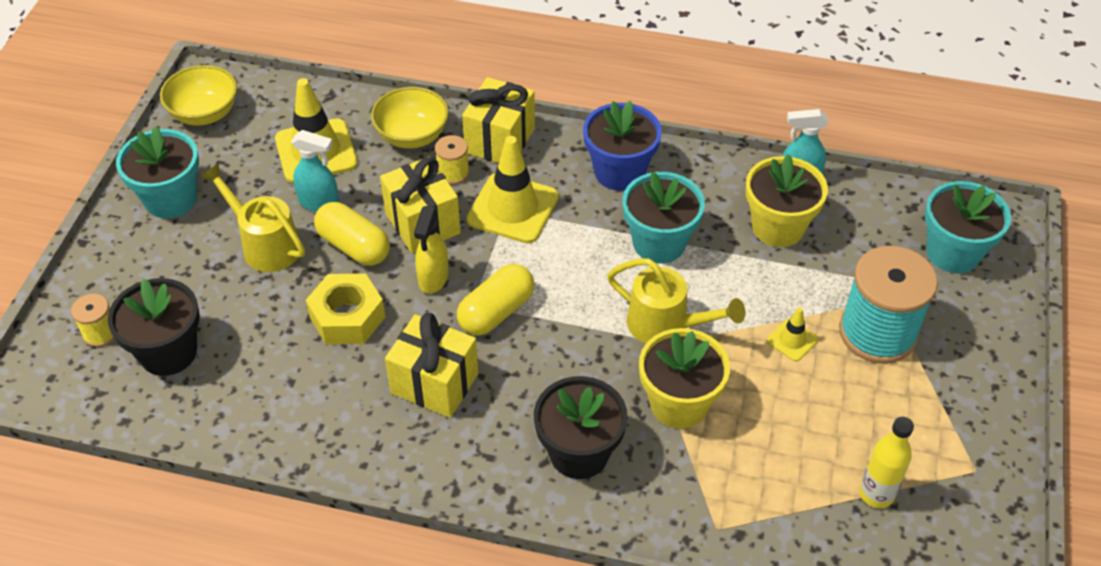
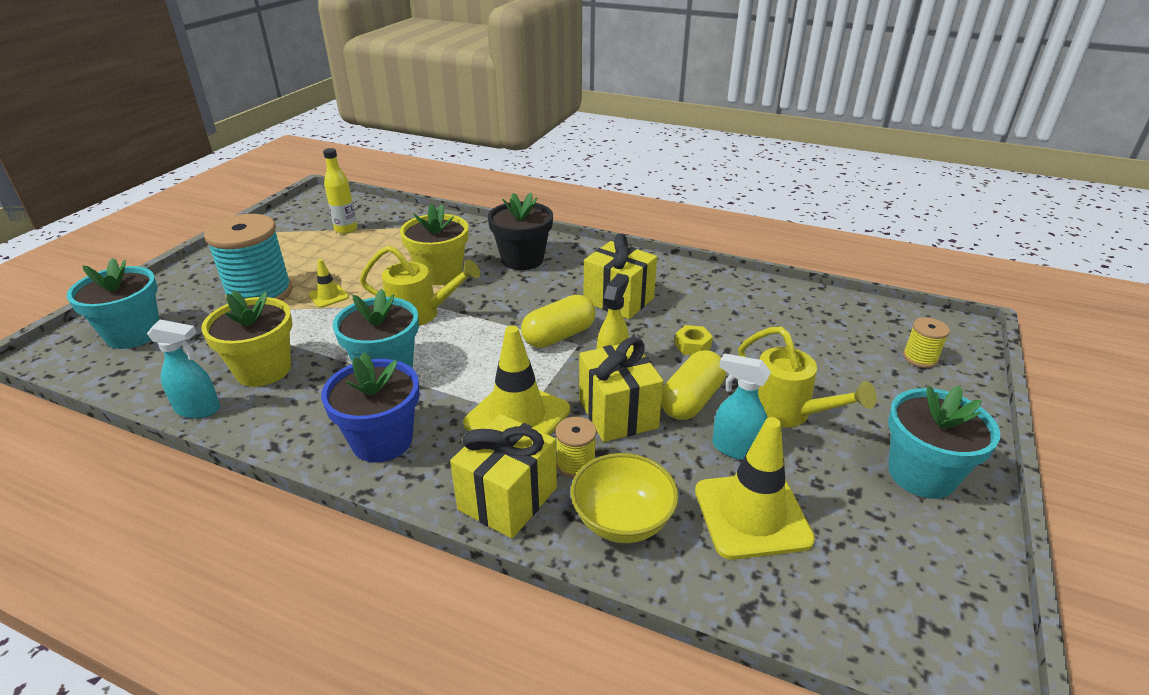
camera: 170 degrees left, 15 degrees down
(168, 352) = (848, 339): black flower pot -> none
(204, 113) = (940, 602): yellow bowl -> none
(347, 317) = (692, 346): yellow nut -> yellow nut, size x0.53
(354, 246) = (691, 400): yellow capsule -> yellow capsule turned 75 degrees clockwise
(665, 325) = (420, 314): yellow watering can -> yellow watering can turned 150 degrees clockwise

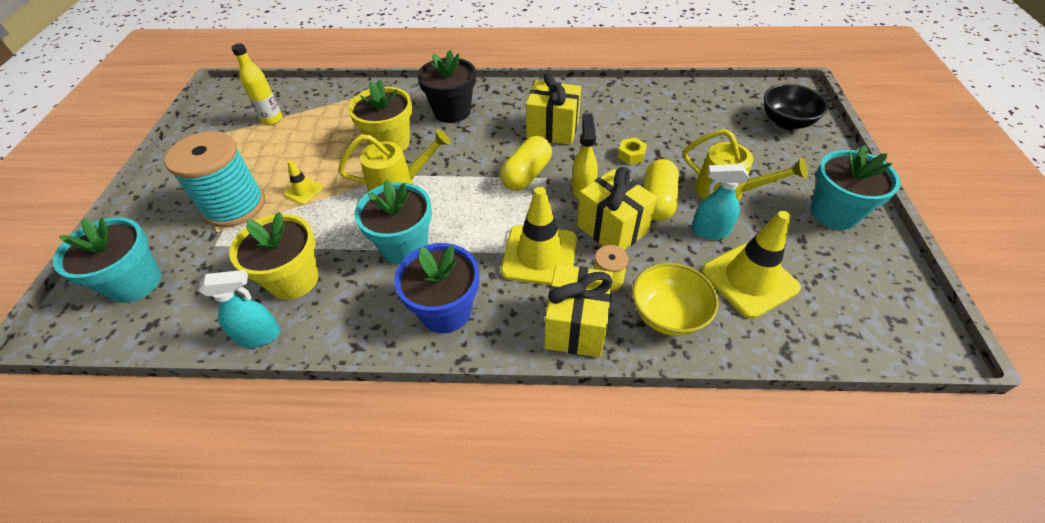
camera: 20 degrees left, 15 degrees up
(920, 358) = (786, 122): yellow spool -> black bowl

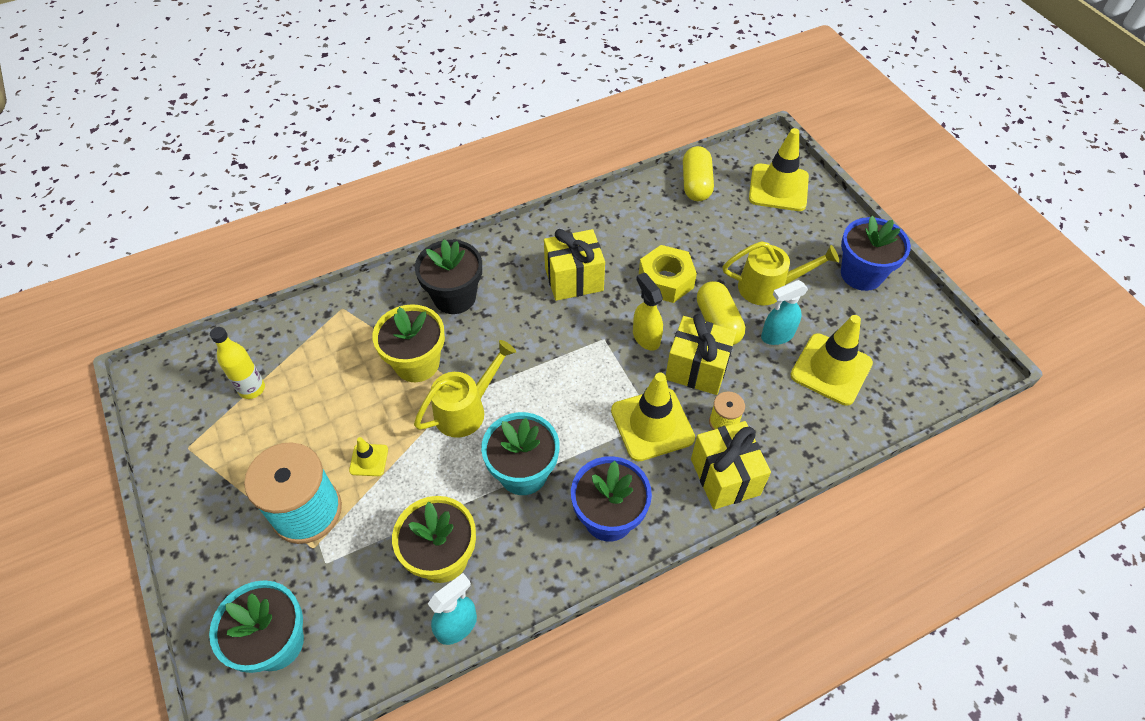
camera: 30 degrees left, 5 degrees up
(526, 175) = (583, 343): yellow capsule -> yellow capsule (696, 184)
(631, 155) = (666, 280): yellow nut -> yellow nut, size x1.88
(668, 314) = (788, 431): yellow bowl -> none
(786, 122) = (778, 188): black bowl -> yellow traffic cone
(834, 213) = (861, 274): turquoise flower pot -> blue flower pot

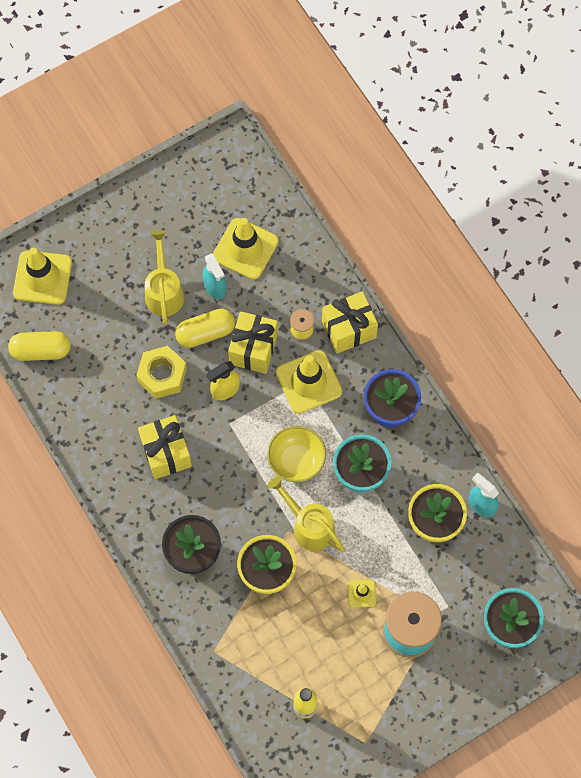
camera: 95 degrees left, 15 degrees up
(550, 403) = (296, 460): none -> yellow bowl
(861, 274) = (144, 217): blue flower pot -> none

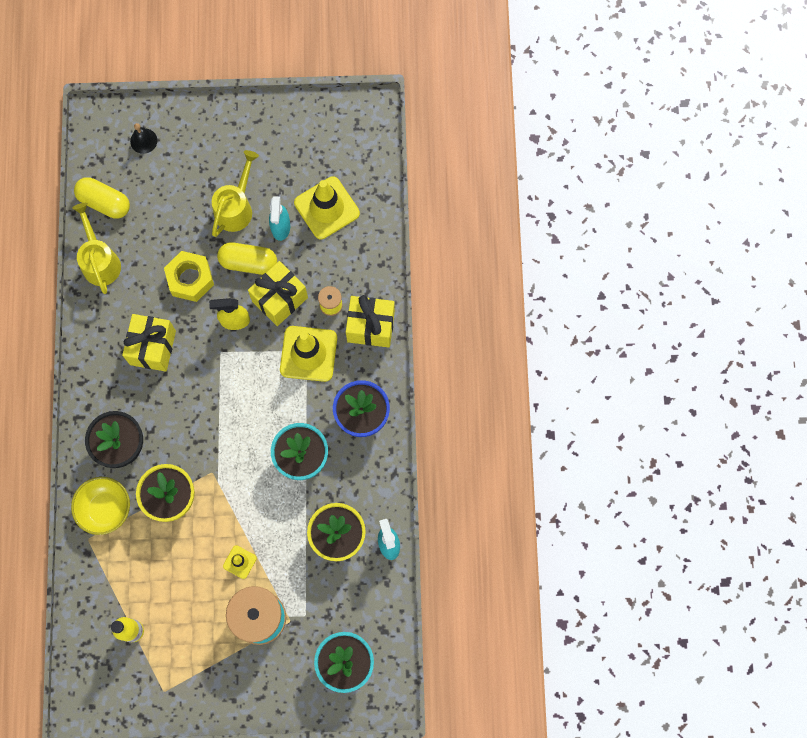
camera: 30 degrees right, 5 degrees up
(42, 278) = (143, 141): yellow traffic cone -> black bell
(296, 460) = (256, 416): yellow bowl -> yellow bowl (105, 509)
(309, 525) = (232, 478): yellow watering can -> yellow watering can (100, 261)

